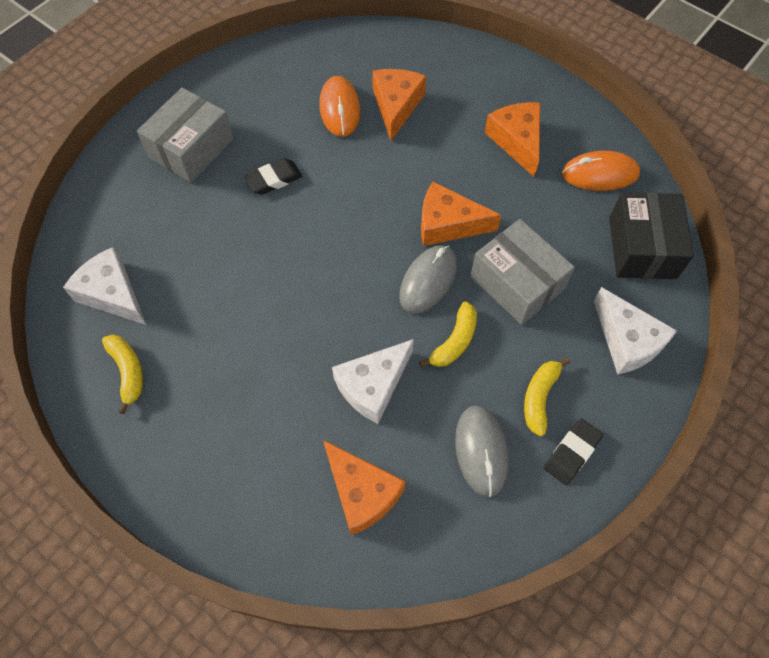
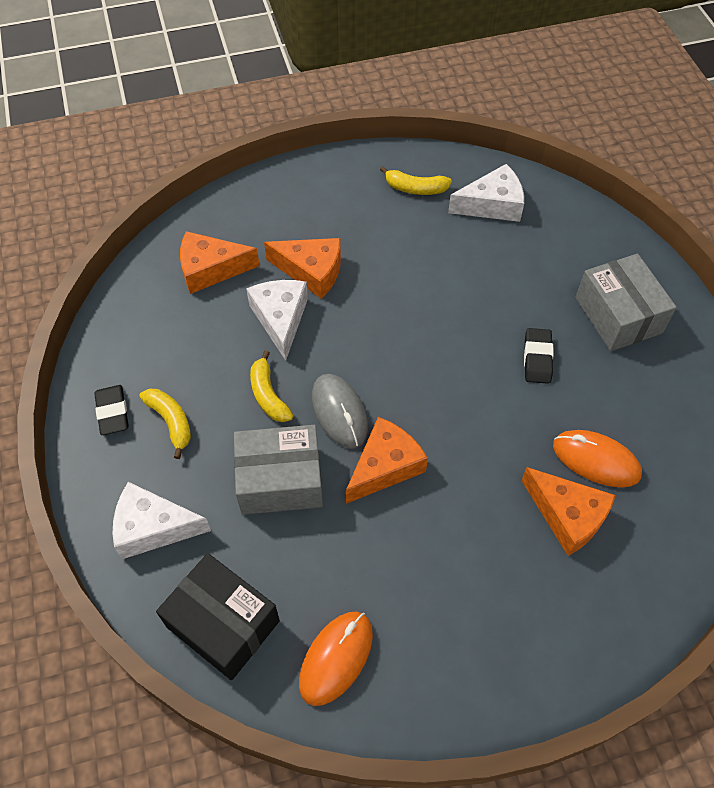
camera: 125 degrees right, 5 degrees down
(481, 451) = (170, 355): grey mouse -> none
(517, 141) = (439, 604): orange cheese -> orange cheese (311, 271)

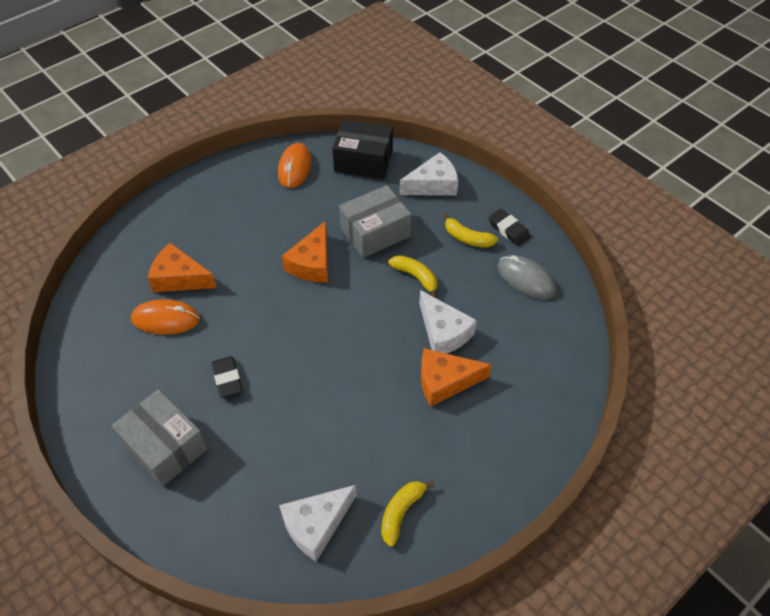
camera: 155 degrees right, 5 degrees down
(211, 269) = (526, 350): orange cheese -> none
(339, 412) = (360, 284): grey mouse -> grey mouse (526, 279)
(415, 188) = (401, 512): yellow banana -> yellow banana turned 45 degrees counterclockwise

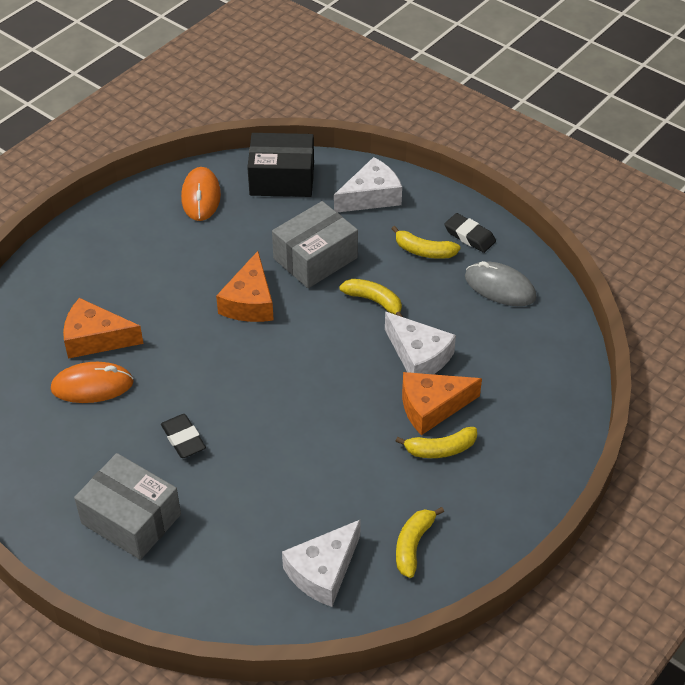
camera: 10 degrees left, 5 degrees down
(444, 422) = (440, 449): none -> yellow banana

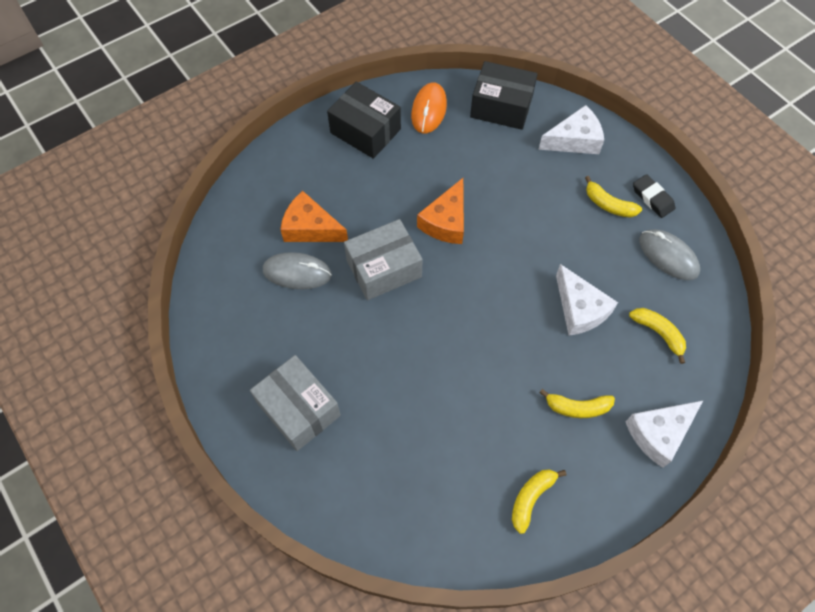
camera: 15 degrees right, 15 degrees up
(92, 386) = (297, 273): orange mouse -> grey mouse
(133, 231) = (365, 131): none -> black box
(183, 439) = (359, 342): black eraser -> none
(315, 258) = (512, 191): grey box -> grey box (384, 268)
(323, 571) = (447, 504): white cheese -> white cheese (659, 433)
(374, 301) = (553, 245): yellow banana -> yellow banana (658, 333)
(432, 407) = (579, 363): orange cheese -> none

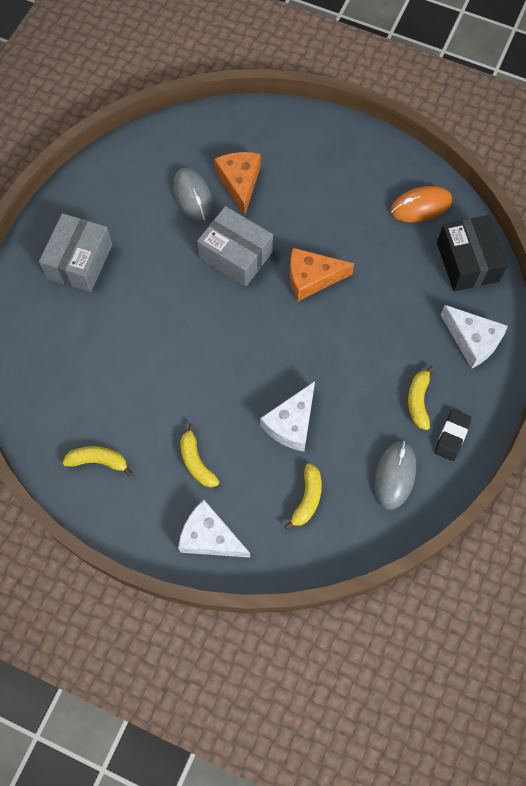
camera: 60 degrees right, 5 degrees up
(365, 131) = (363, 170): black box -> none

